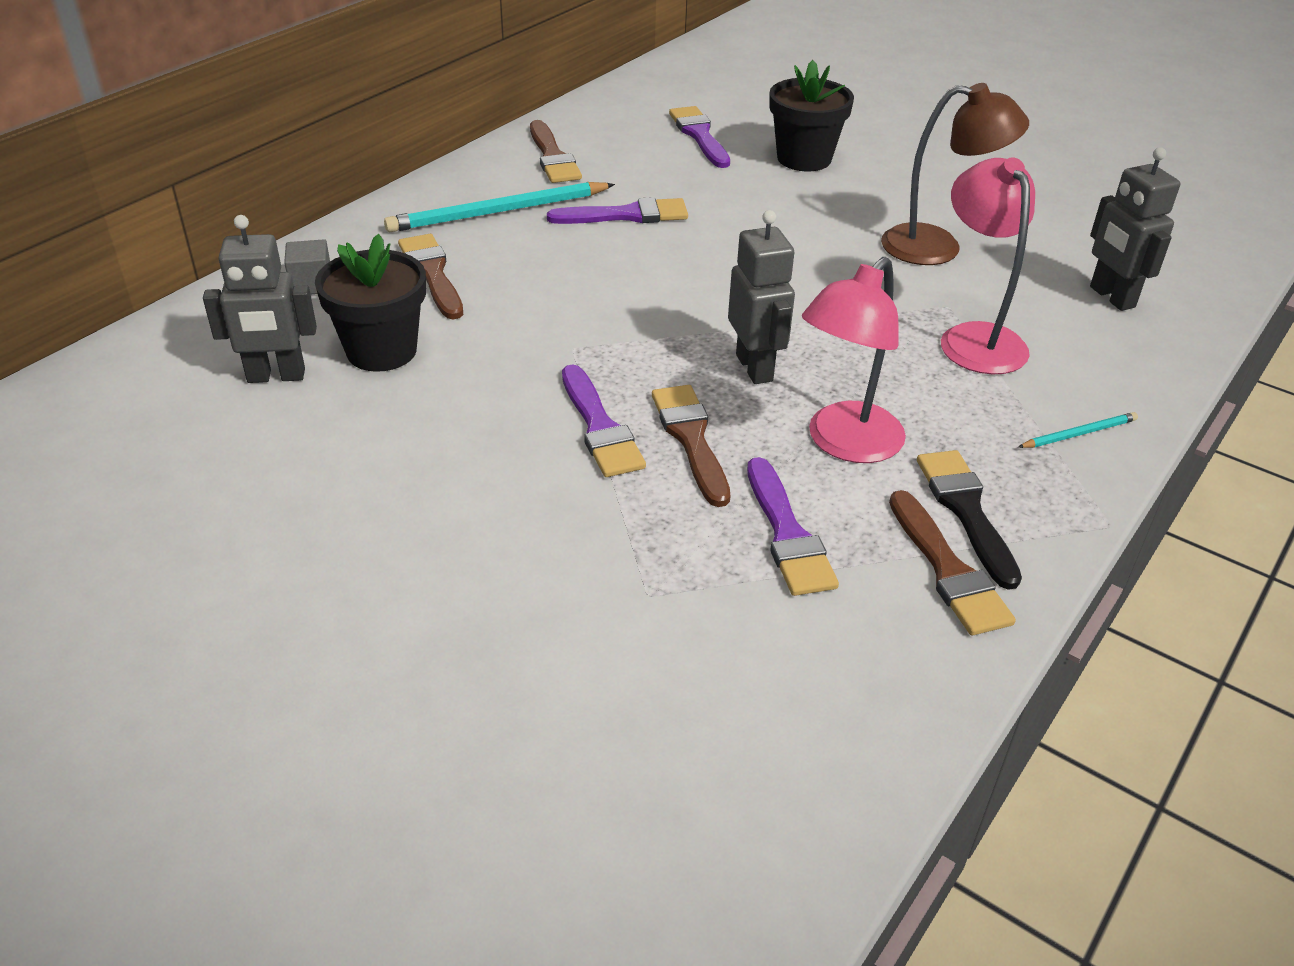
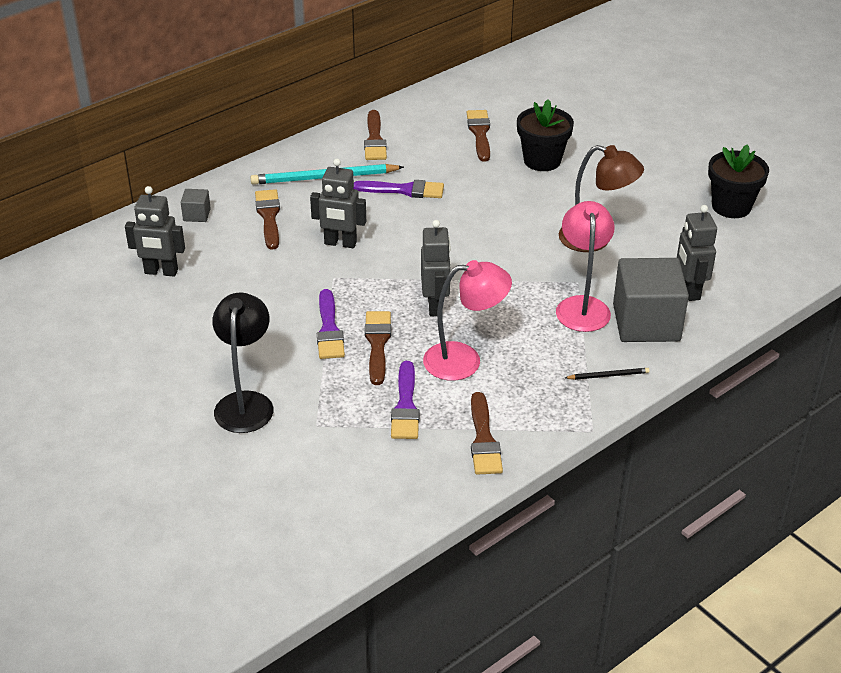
camera: 15 degrees right, 0 degrees up
(381, 351) = (223, 264): black flower pot -> black flower pot (731, 206)
(503, 575) = (246, 403): none -> black lamp
(562, 297) = (340, 243): none -> grey robot
(699, 135) = (479, 133): purple brush -> brown brush
(845, 444) = (464, 360): pink lamp -> pink lamp turned 150 degrees counterclockwise
(966, 511) = (513, 409): black brush -> none
(1079, 434) = (608, 375): turquoise pencil -> black pencil
(1082, 349) = (646, 323): none -> grey cube

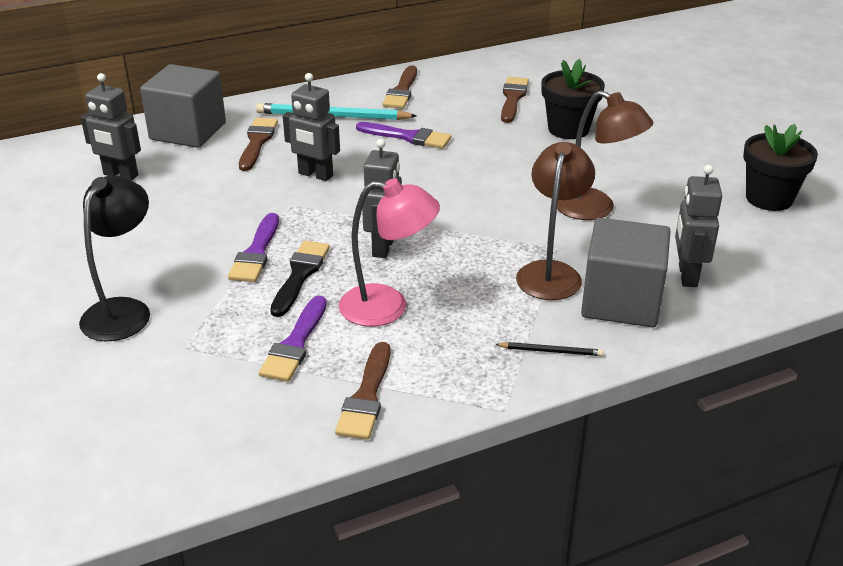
camera: 15 degrees right, 5 degrees down
(197, 215) = (188, 131): grey cube -> grey cube, size x2.31
(377, 344) = (300, 275): brown brush -> black brush
(582, 306) = (551, 272): pink lamp -> brown lamp

